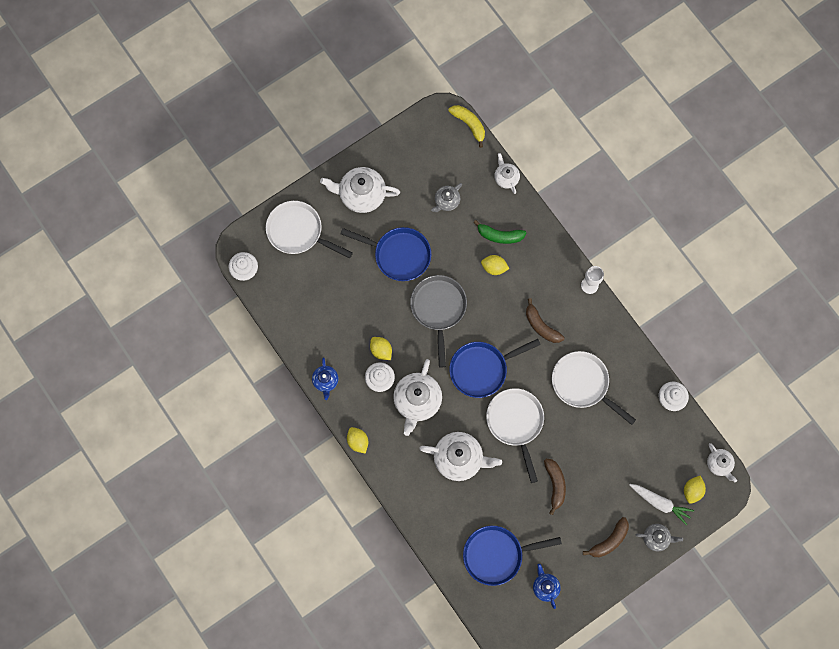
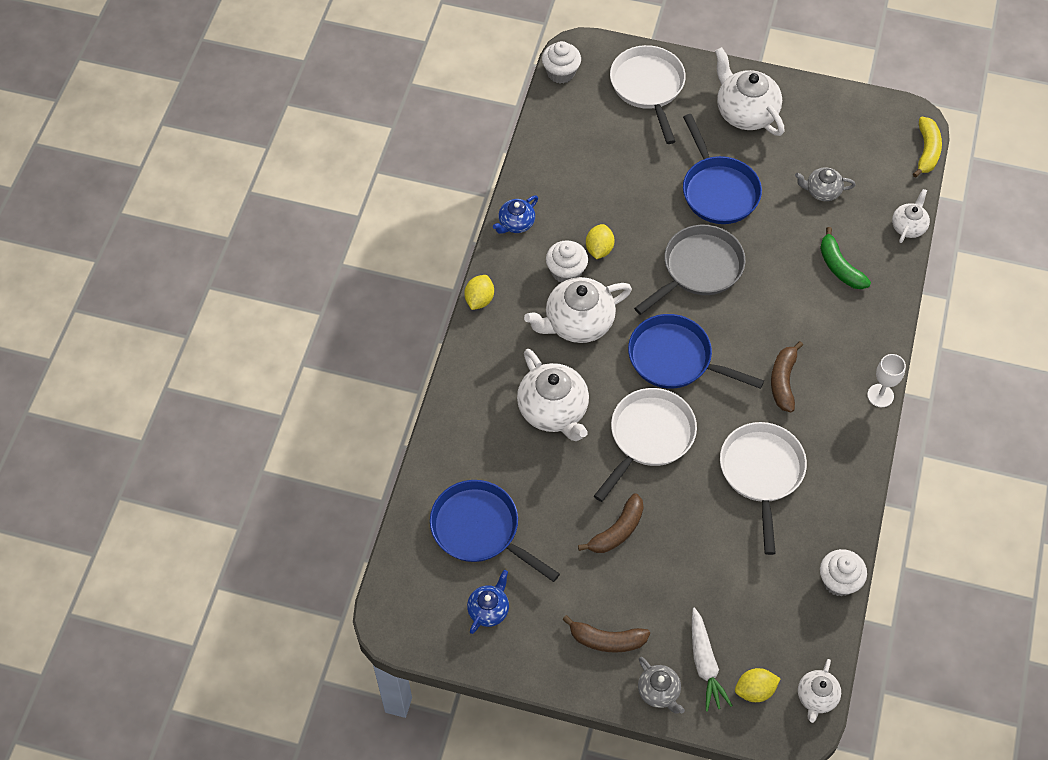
camera: 50 degrees right, 15 degrees down
(494, 267) = (799, 287): yellow lemon -> none

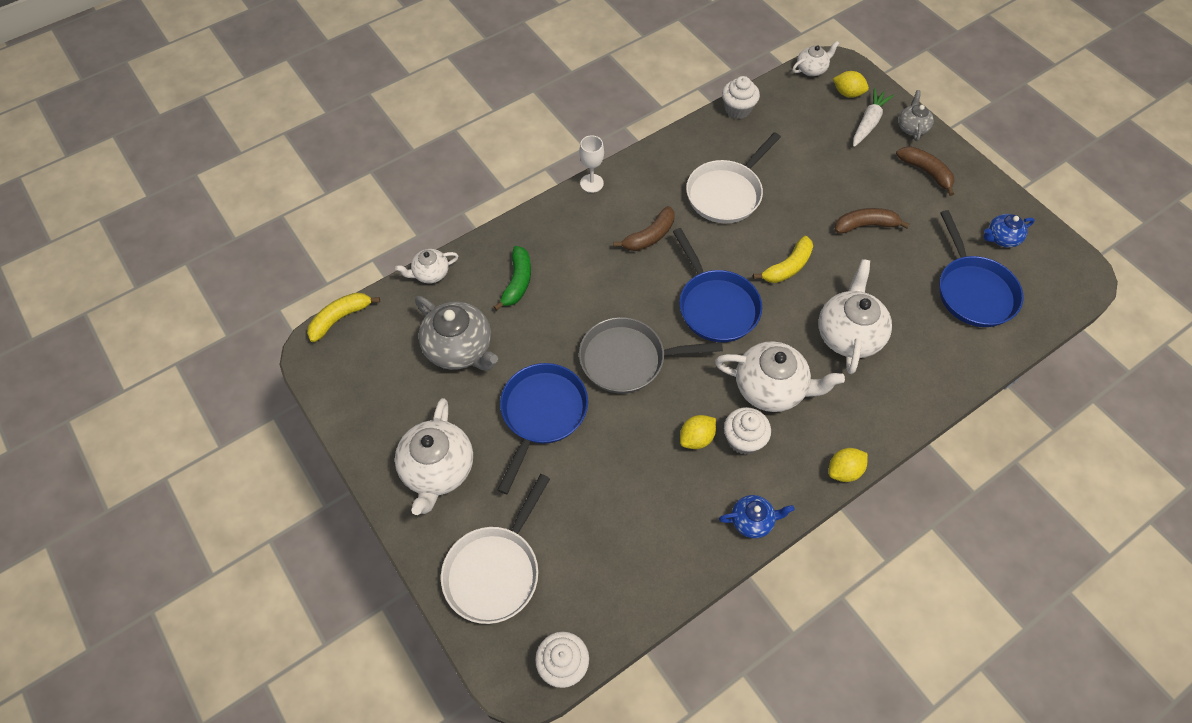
camera: 140 degrees left, 0 degrees up
(649, 437) = (787, 267): white pan -> yellow banana
(822, 191) = (460, 348): grey teapot -> grey teapot, size x1.81

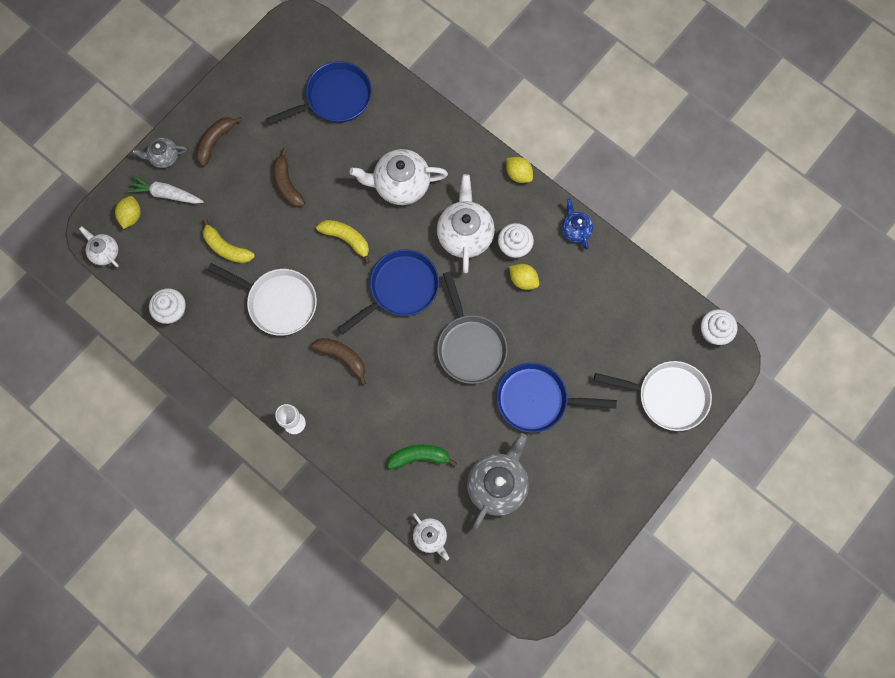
camera: 105 degrees left, 15 degrees up
(340, 318) = (497, 599): yellow banana -> yellow banana (226, 248)
(438, 469) = (606, 464): white teapot -> none
(1001, 238) = (275, 80): blue teapot -> none

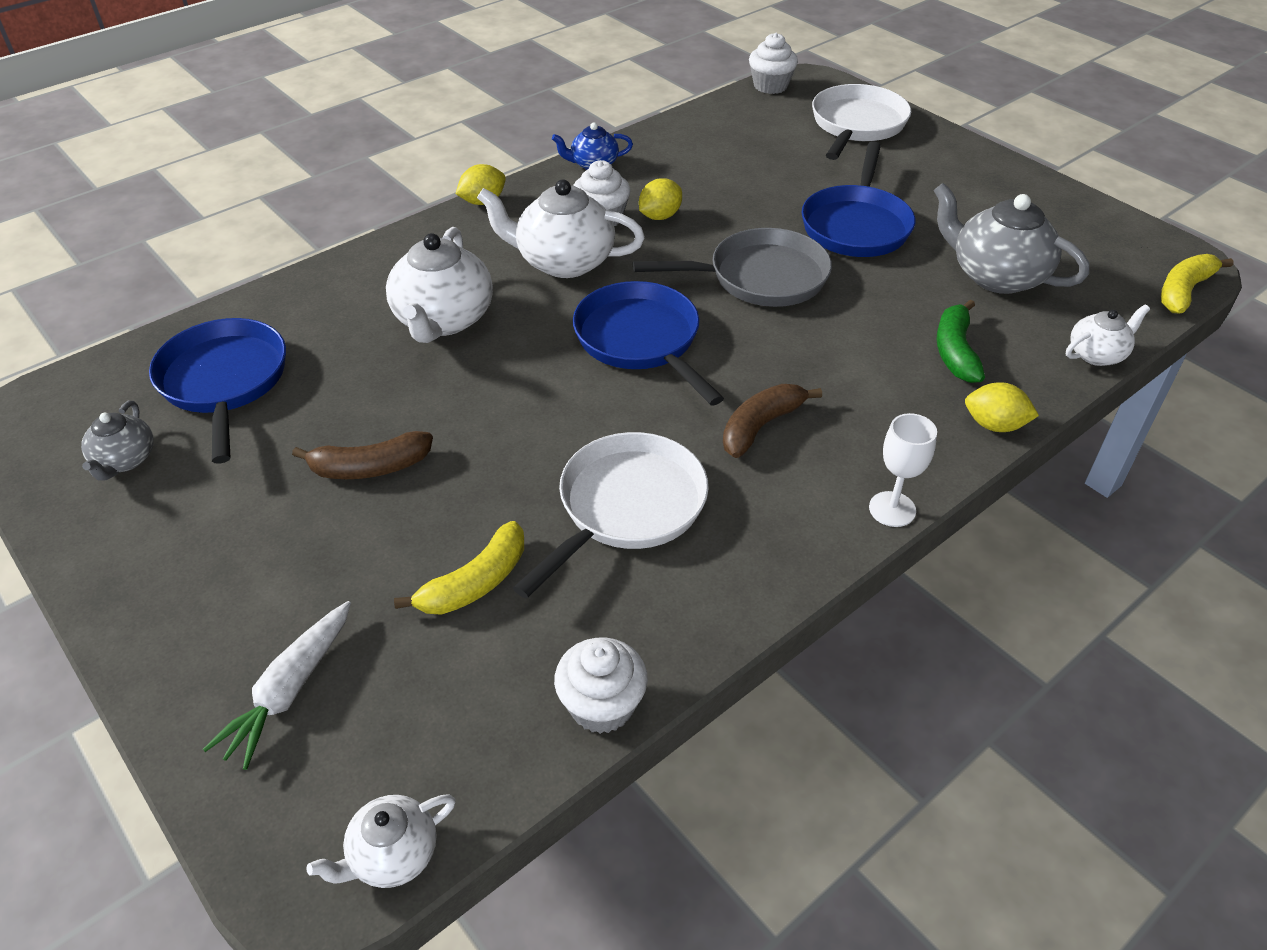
camera: 80 degrees left, 30 degrees down
(131, 216) = (314, 776): yellow lemon -> yellow lemon (994, 425)
(164, 157) = (189, 685): grey teapot -> grey teapot (125, 460)
(215, 142) = (207, 578): brown banana -> none
(346, 239) = (522, 396): yellow banana -> yellow banana (1183, 291)

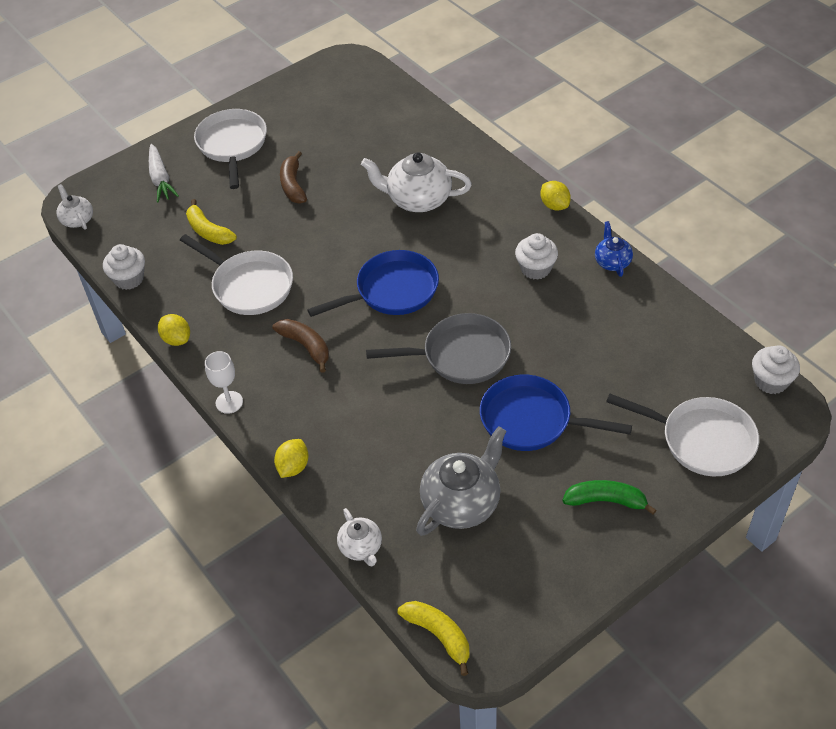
camera: 95 degrees right, 5 degrees up
(125, 460) = (310, 100): grey teapot -> none
(217, 570) = (232, 145): none -> white pan
(224, 382) = (366, 122): blue pan -> none
(289, 691) = (160, 179): white carrot -> white carrot turned 135 degrees counterclockwise
(563, 262) = (480, 251): white teapot -> none
(660, 216) = (539, 301): yellow lemon -> yellow lemon (177, 339)
(760, 277) = (461, 355): grey pan -> grey pan turned 90 degrees counterclockwise
(955, 351) = (370, 459): green banana -> green banana (606, 501)

